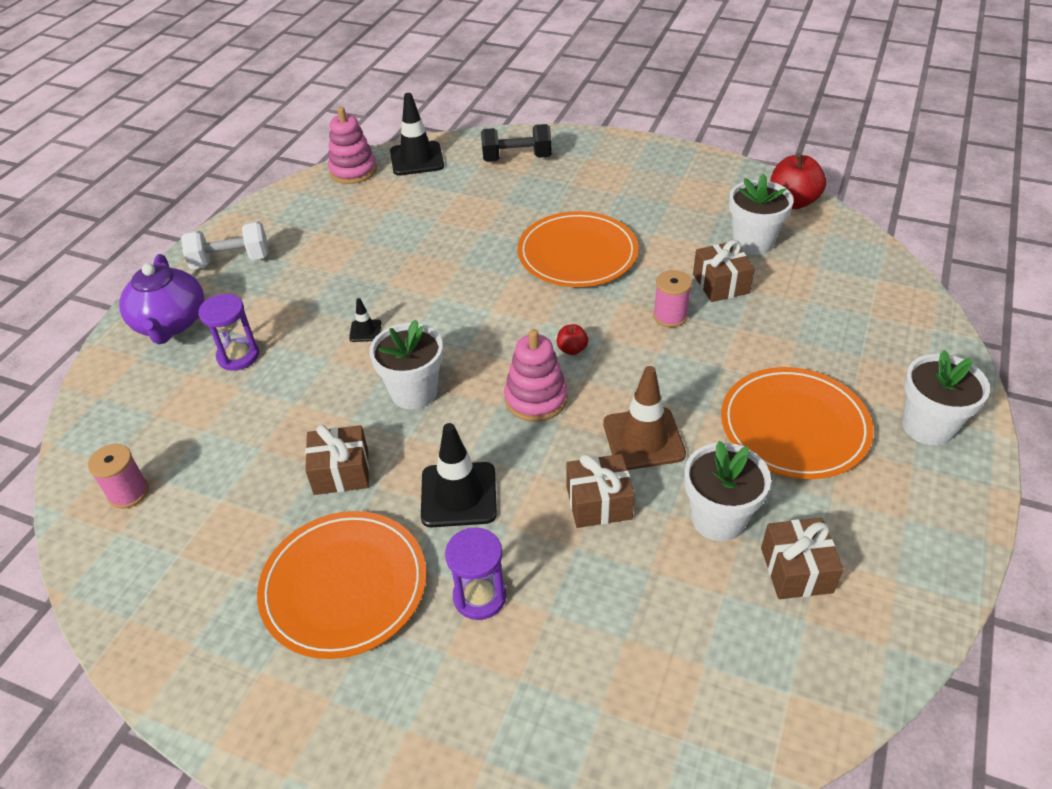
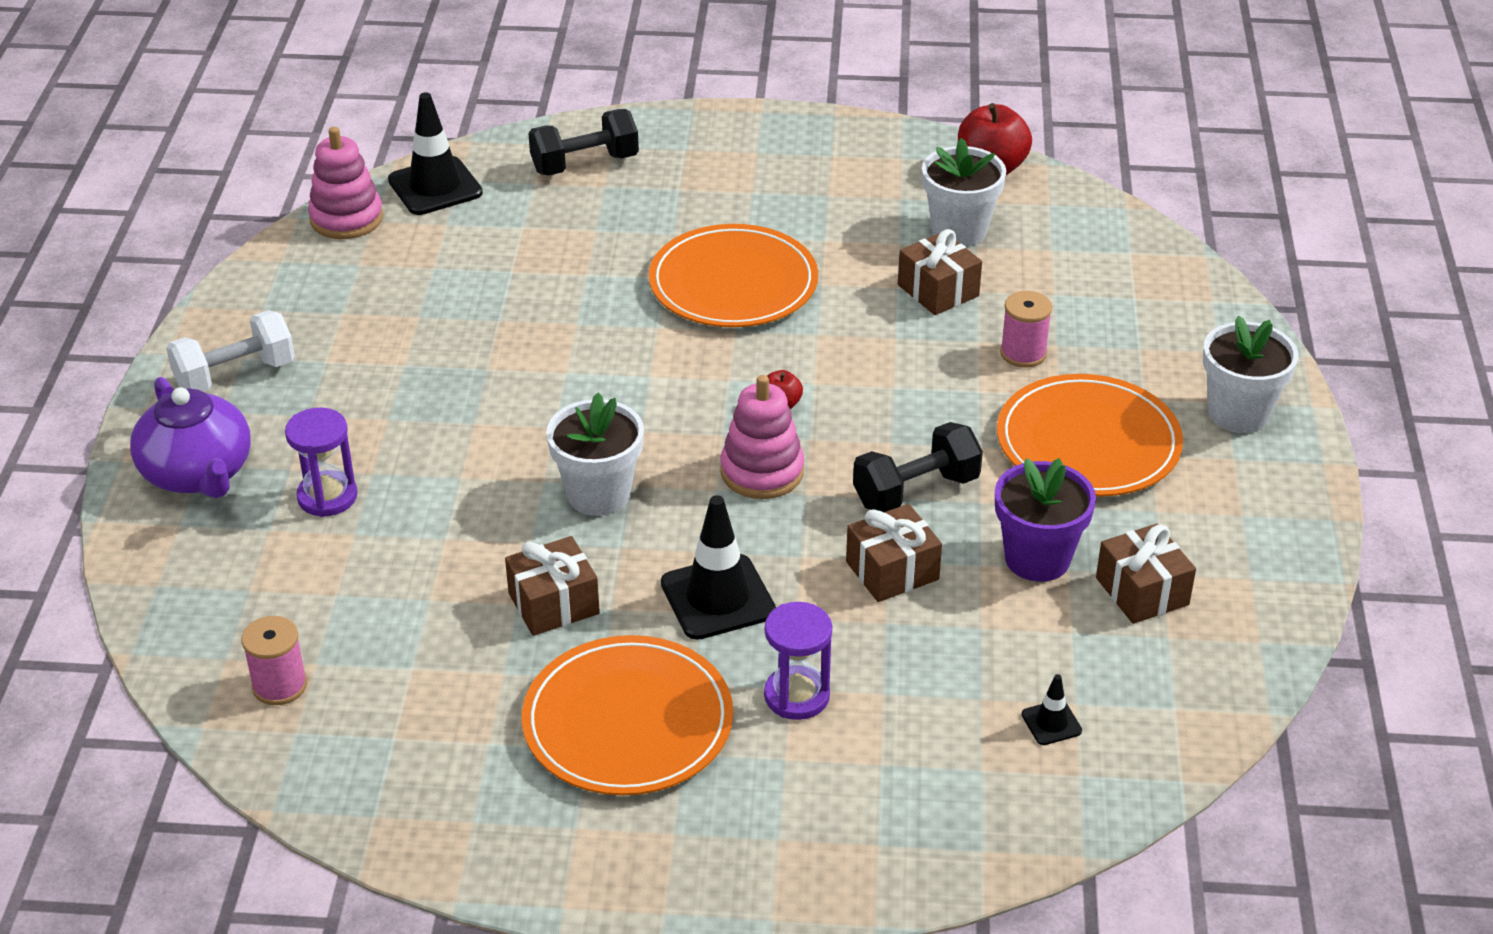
camera: 20 degrees left, 5 degrees down
(365, 331) = (490, 432): black traffic cone -> black traffic cone (1051, 723)
(643, 439) = (916, 491): brown traffic cone -> black dumbbell
(670, 316) = (889, 342): pink spool -> pink spool (1023, 353)
(718, 519) = (1037, 558): white flower pot -> purple flower pot

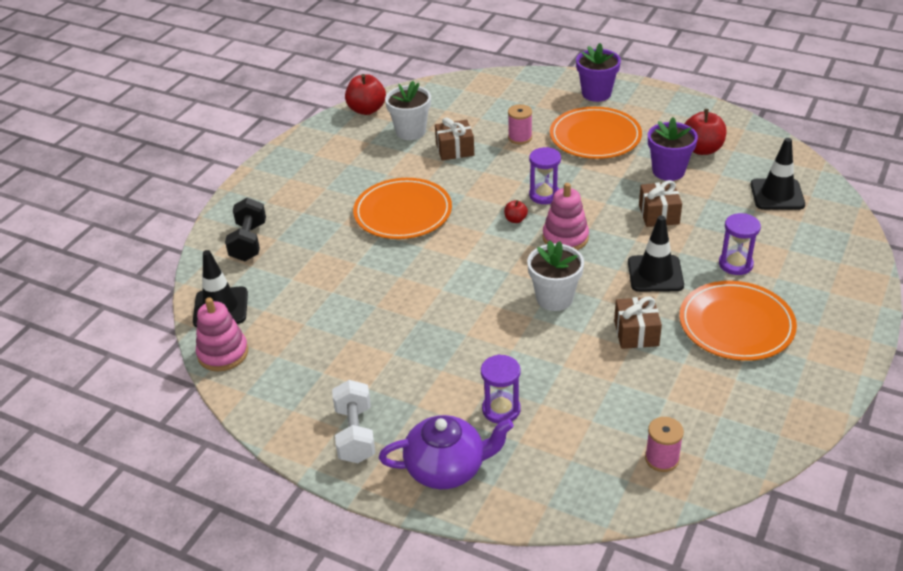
camera: 65 degrees left, 0 degrees up
(868, 421) = (544, 195): none -> purple hourglass
(916, 491) = (604, 193): black dumbbell -> none
(1051, 723) = (777, 195): black traffic cone -> black traffic cone, size x2.08
(1142, 591) = (702, 149): brown gift -> red apple
(1238, 413) = (596, 93): white flower pot -> purple flower pot

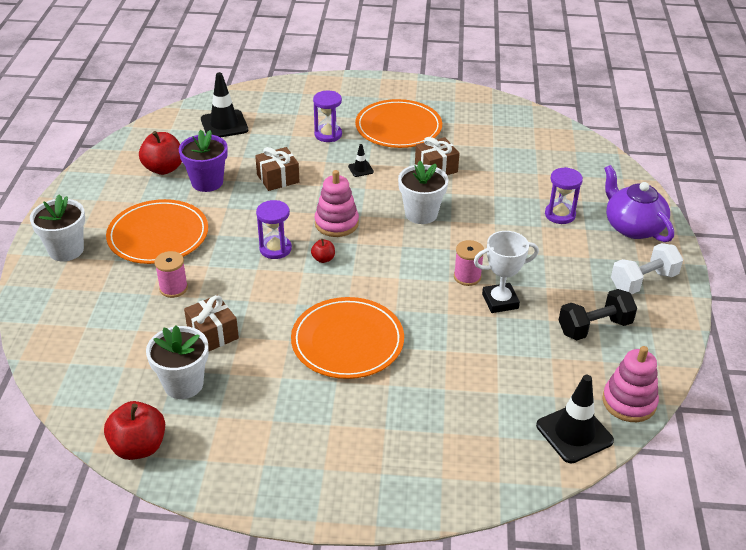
camera: 115 degrees left, 0 degrees up
(249, 242) = (462, 456): black dumbbell -> black dumbbell (594, 327)
(393, 314) = (500, 301): none -> white trophy
(596, 93) = (66, 250): purple flower pot -> white flower pot
(655, 274) = (360, 169): black traffic cone -> black traffic cone, size x0.48
(662, 459) = (547, 141): pink spool -> pink spool (467, 277)

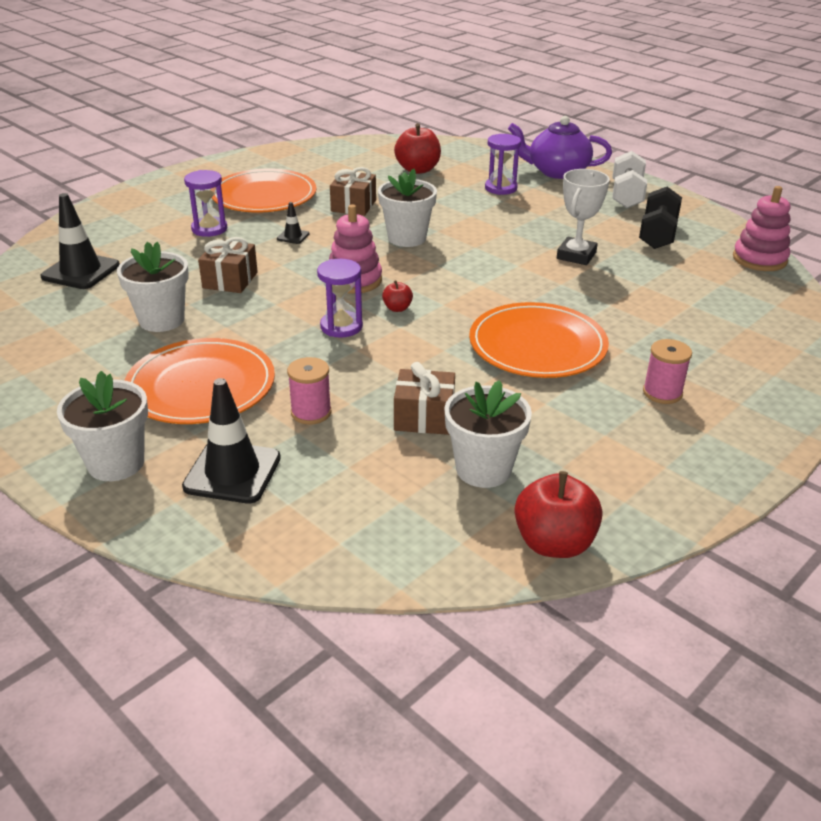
camera: 50 degrees left, 5 degrees down
(163, 168) = (85, 336): red apple -> red apple (418, 170)
(207, 182) = (161, 320): purple flower pot -> white flower pot
(467, 277) = (524, 255): pink spool -> pink spool (662, 393)
(574, 433) = (774, 295): black traffic cone -> black traffic cone (232, 472)

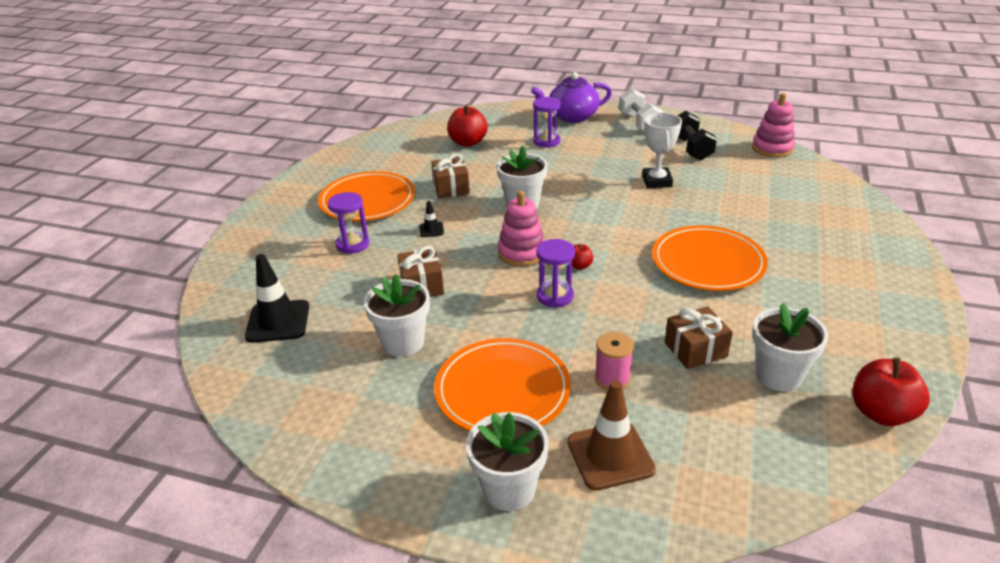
camera: 25 degrees left, 0 degrees up
(232, 472) = (610, 456): black traffic cone -> brown traffic cone
(662, 393) = (822, 270): pink spool -> none

